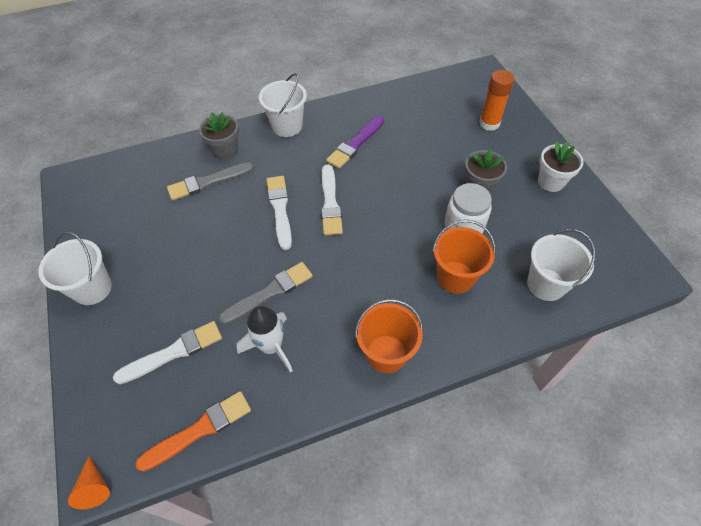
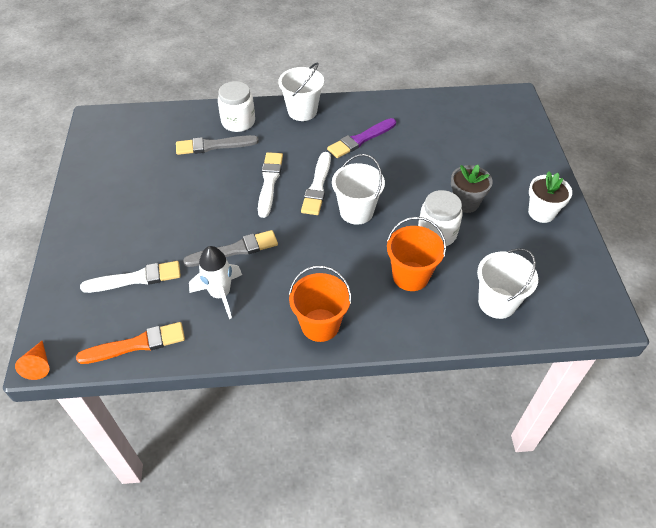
camera: 15 degrees right, 5 degrees down
(92, 288) = (86, 212): white bucket -> white bucket (356, 211)
(225, 151) = (238, 122): grey flower pot -> white jar
(489, 123) = (500, 146): orange glue stick -> none

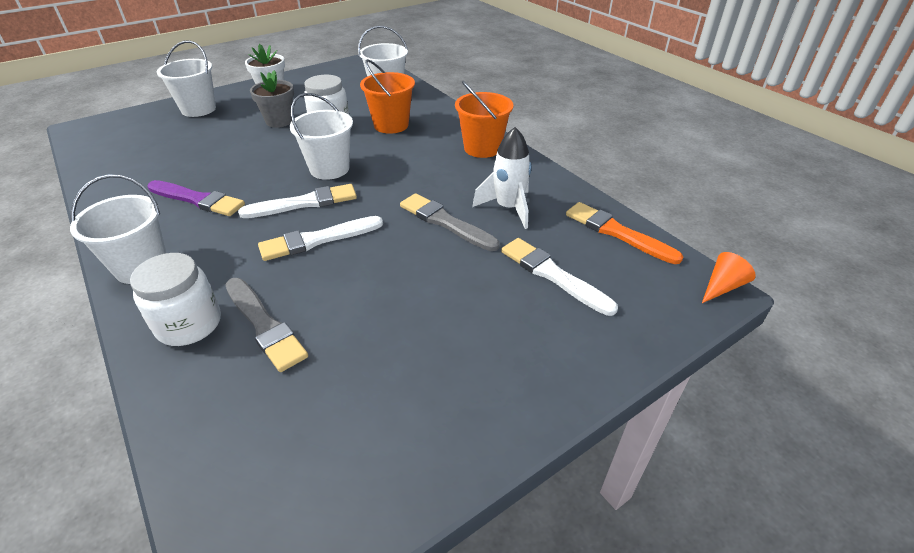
camera: 120 degrees left, 10 degrees down
(521, 159) = (198, 109): none -> white bucket

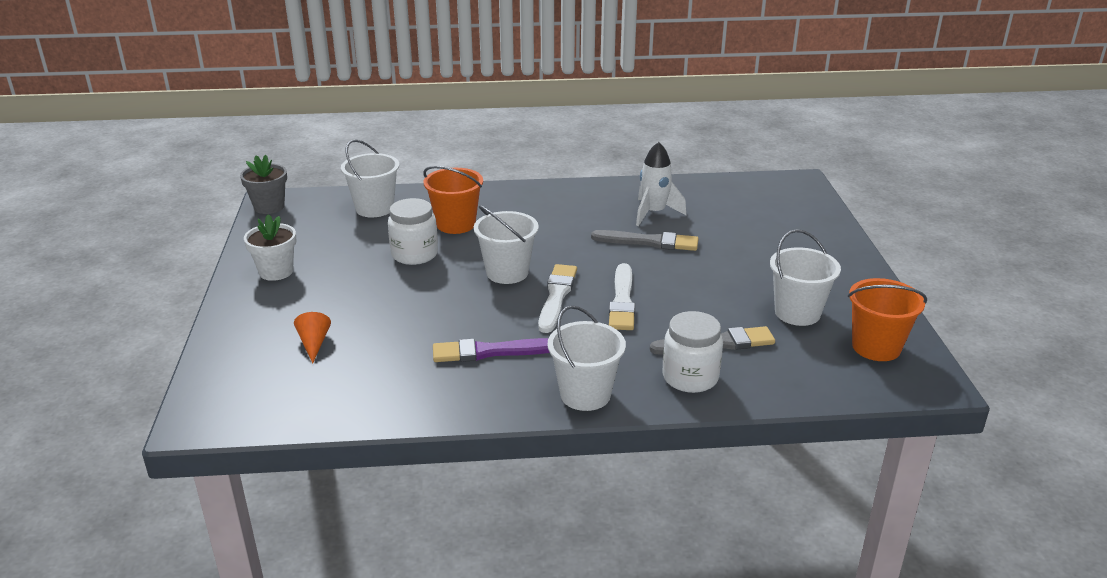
camera: 60 degrees left, 10 degrees down
(198, 109) = (259, 326): white bucket -> white bucket (797, 313)
(198, 200) = (490, 352): purple brush -> purple brush turned 150 degrees counterclockwise
(279, 121) = (366, 280): grey flower pot -> grey flower pot (269, 207)
(445, 222) = (649, 242): grey brush -> grey brush turned 150 degrees counterclockwise
(482, 148) = (552, 196): orange bucket -> orange bucket (876, 347)
(553, 275) = (747, 222): white brush -> none
(617, 233) = (720, 187): orange brush -> none
(722, 286) = (800, 177): orange cone -> orange cone (314, 343)

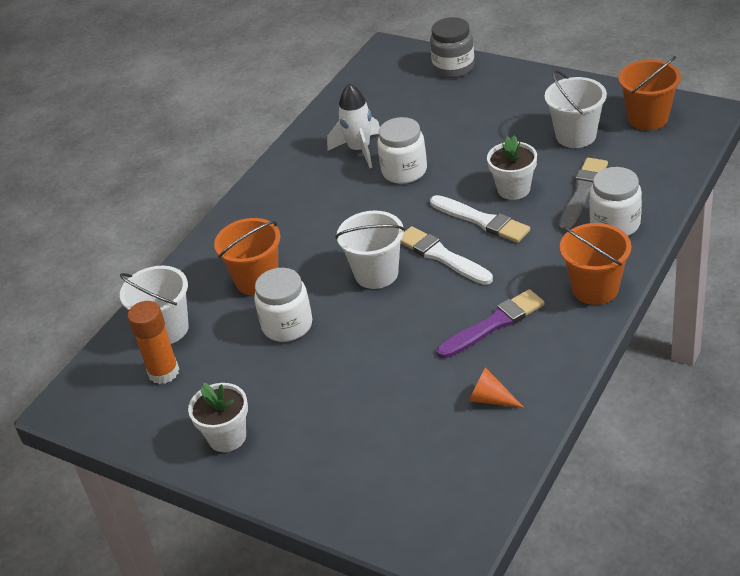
camera: 50 degrees left, 10 degrees up
(269, 207) = (78, 412): grey flower pot -> none
(314, 343) = (386, 439): orange cone -> orange cone (490, 399)
(328, 223) = (163, 372): none -> orange glue stick
(490, 352) = (493, 324): purple brush -> purple brush turned 150 degrees counterclockwise
(585, 394) = (595, 289): white bucket -> orange bucket
(649, 242) = (404, 171): grey brush -> white jar
(682, 303) = (513, 189): none -> white flower pot
(816, 218) = (453, 68): none -> grey jar

